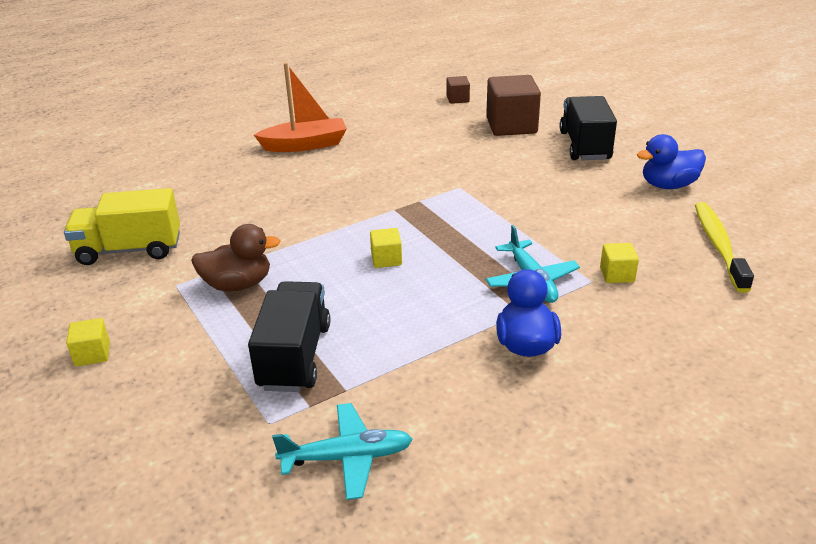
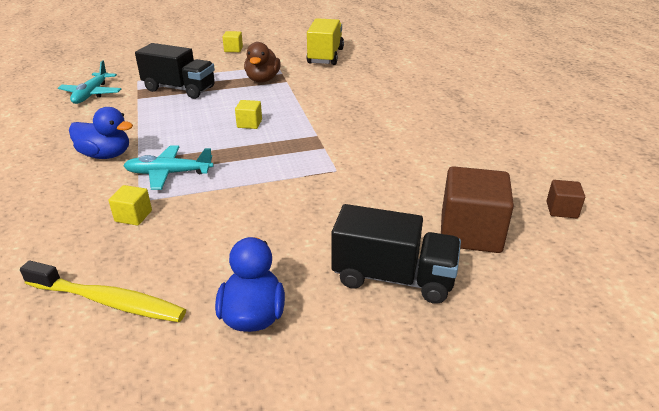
camera: 105 degrees right, 0 degrees up
(305, 145) = (454, 113): orange boat -> none

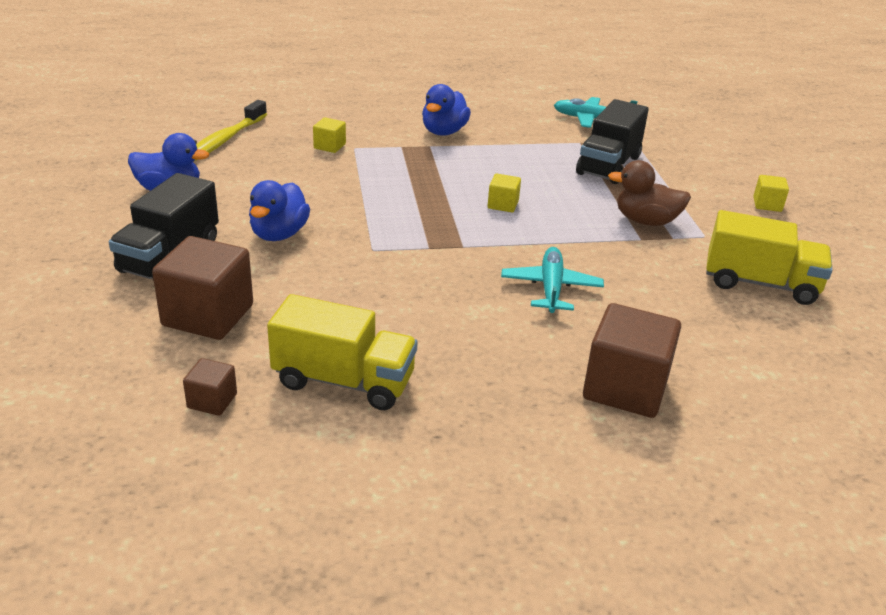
camera: 95 degrees right, 0 degrees up
(168, 173) = (398, 160): turquoise plane -> turquoise plane (551, 288)
(328, 219) = (279, 234): none -> blue duck
(442, 88) = (625, 388): none -> brown cube
(501, 164) = (344, 381): none -> yellow truck

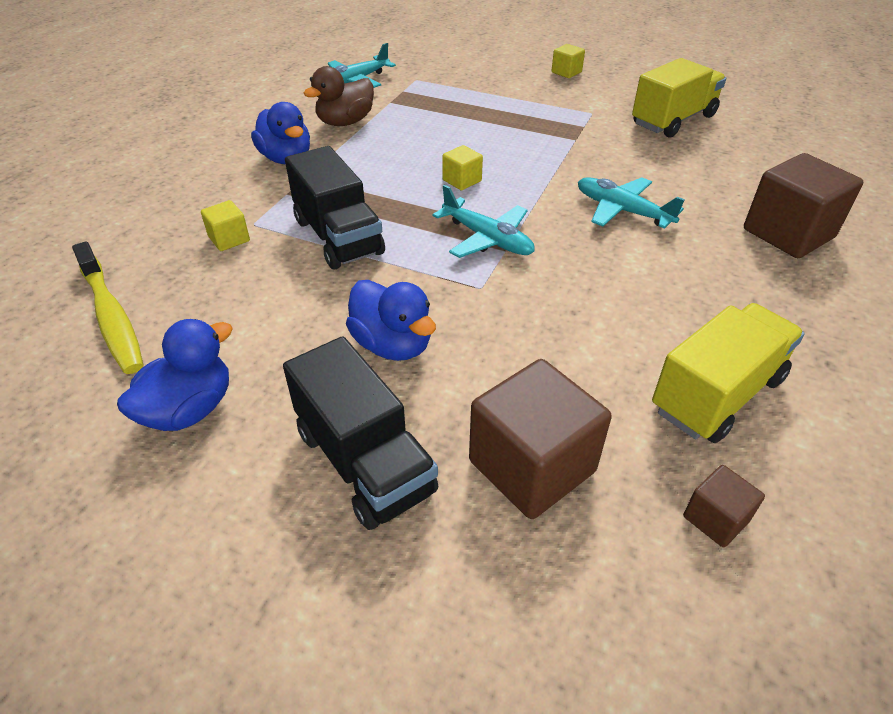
camera: 55 degrees left, 10 degrees up
(436, 236) = (487, 239): none -> turquoise plane
(608, 165) = (444, 106): black truck -> black truck (338, 237)
(646, 221) = (549, 127): brown duck -> brown duck (345, 122)

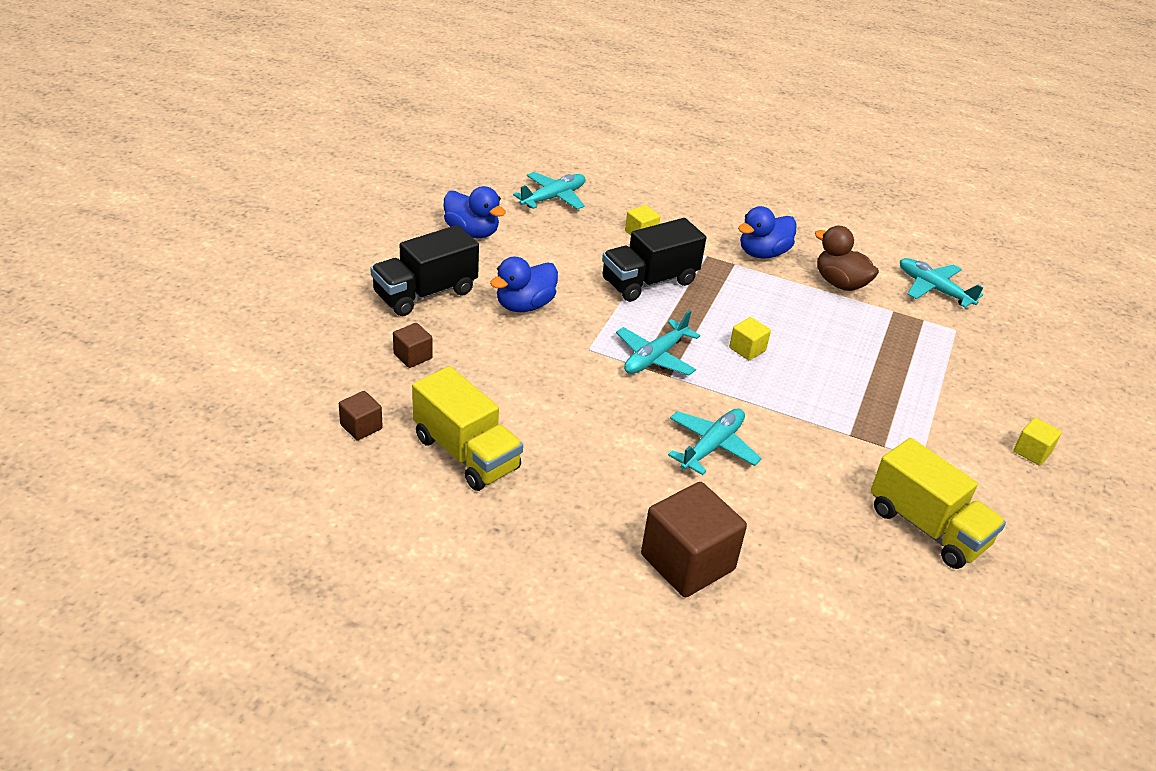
camera: 85 degrees right, 5 degrees down
(111, 317) = (553, 198): yellow toothbrush -> turquoise plane
(532, 466) = (413, 356): brown cube -> brown cube, size x0.49

